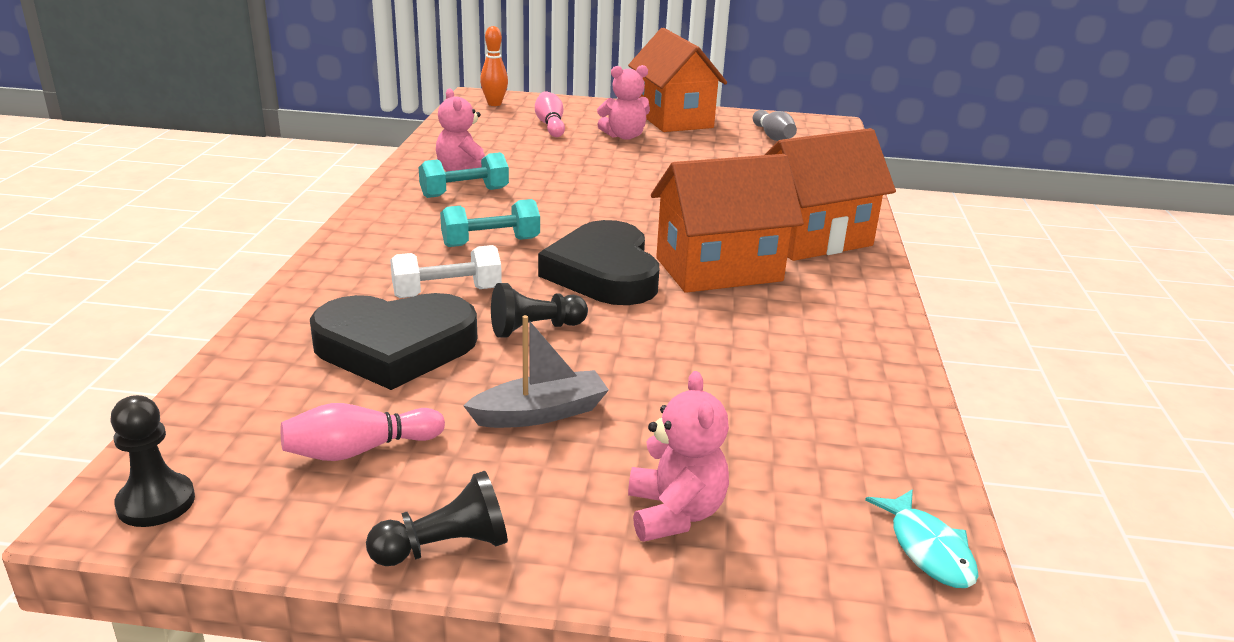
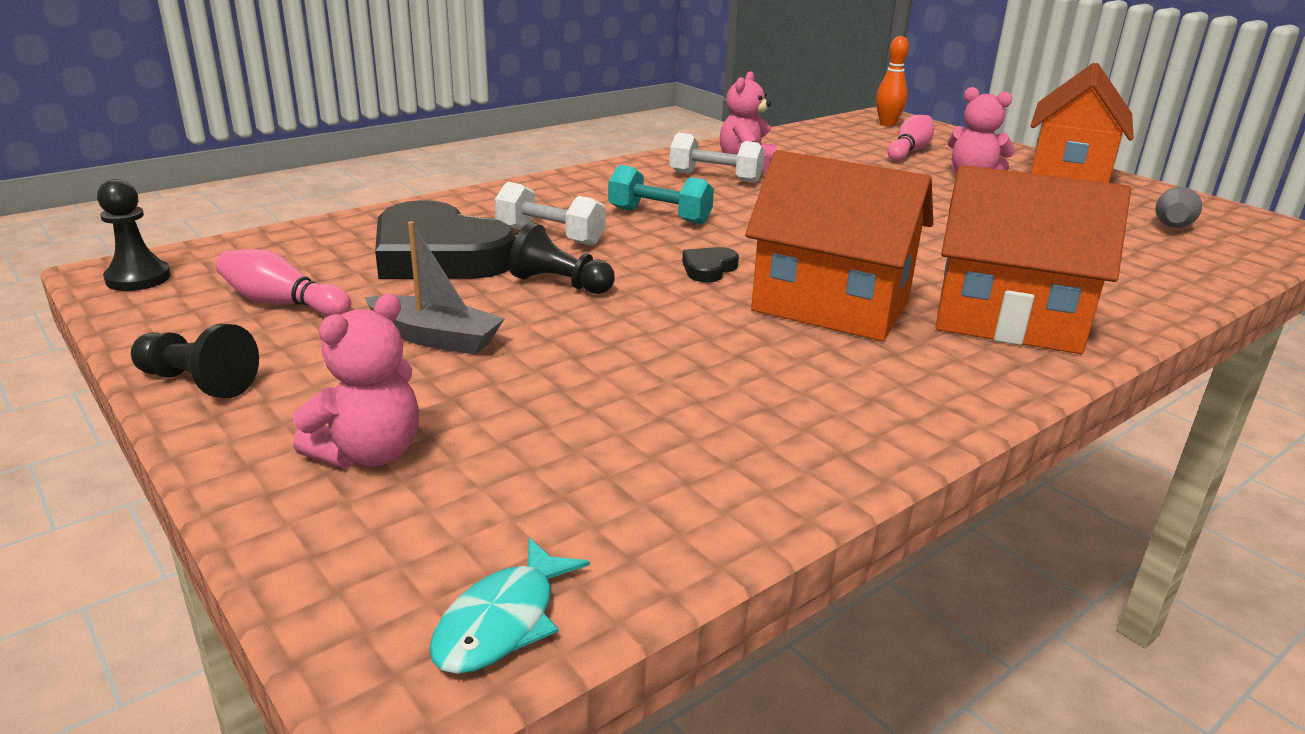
camera: 45 degrees right, 0 degrees up
(464, 193) = (715, 177): turquoise dumbbell -> white dumbbell
(604, 273) = (708, 269): black heart -> black heart, size x0.41

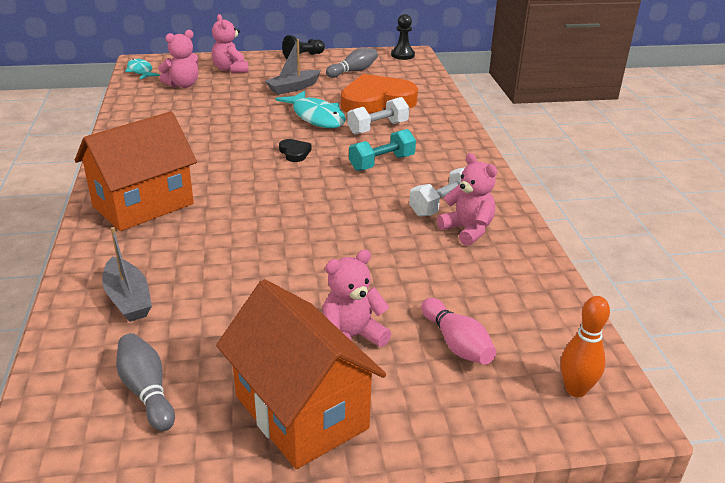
camera: 120 degrees right, 5 degrees up
(283, 303) = (353, 71): pink bowling pin -> grey bowling pin
(439, 255) = (376, 101): black heart -> orange heart
(543, 483) = (183, 85): none -> pink teddy bear
(560, 284) = (316, 117): black pawn -> turquoise fish
(830, 306) = (219, 166): orange house -> none
(1133, 264) = (128, 299): none -> grey boat

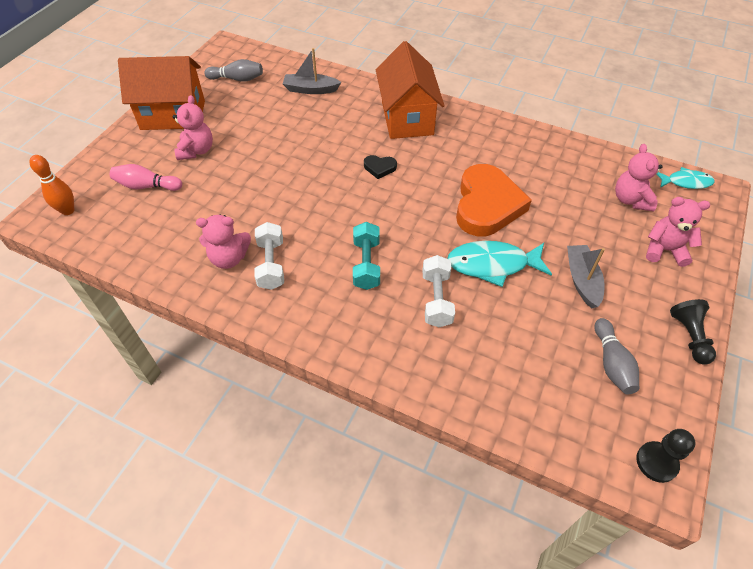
camera: 125 degrees right, 20 degrees up
(294, 153) = (427, 218): black heart -> black heart (379, 168)
(376, 101) = (503, 335): orange heart -> orange heart (487, 205)

